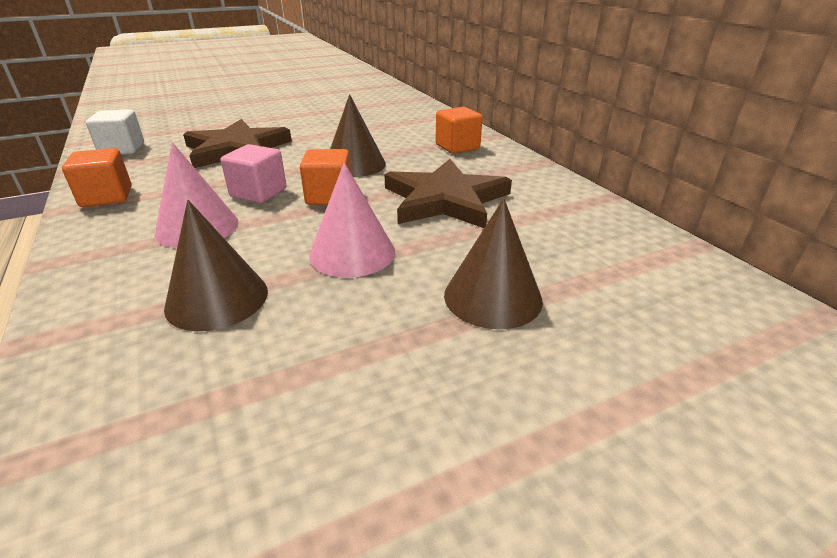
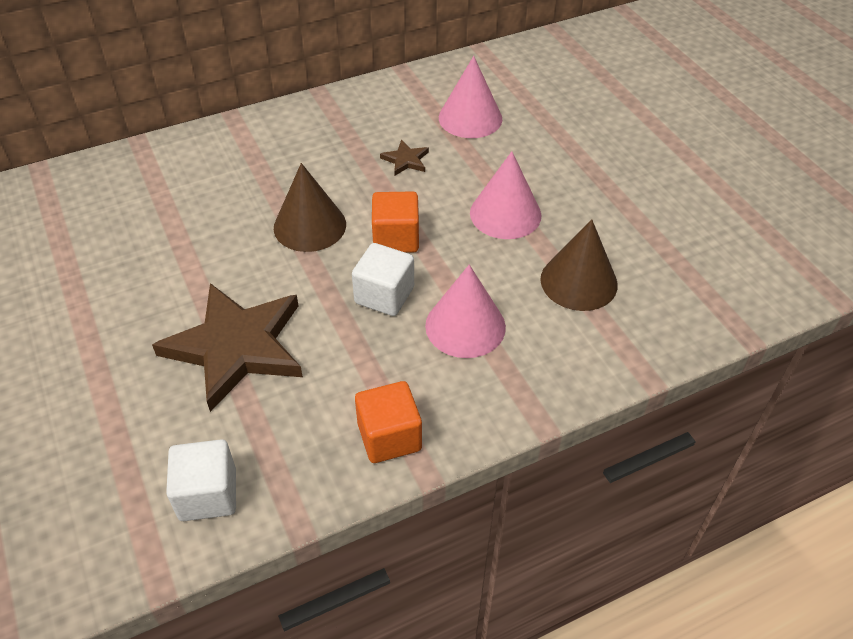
camera: 90 degrees left, 15 degrees up
(258, 193) = (384, 295): pink cube -> white cube
(445, 199) = (406, 160): brown star -> brown star, size x0.40
(457, 147) = (265, 146): orange cube -> none
(492, 297) = (556, 145): brown cone -> none
(532, 234) = (470, 118): none -> pink cone

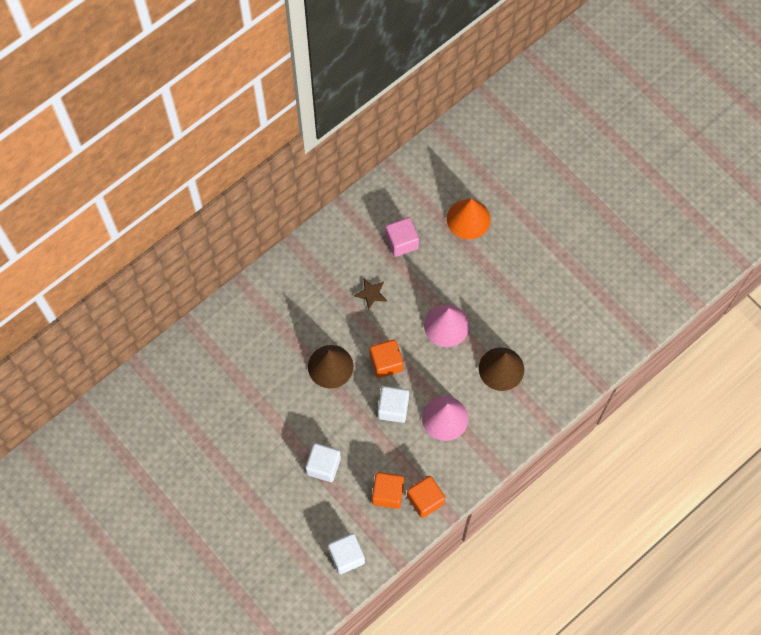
camera: 15 degrees left, 20 degrees up
(236, 347) = (323, 466): brown star -> white cube
(326, 411) = (387, 493): none -> orange cube
(470, 118) = (401, 242): pink cone -> pink cube
(572, 112) = (468, 219): none -> orange cone

